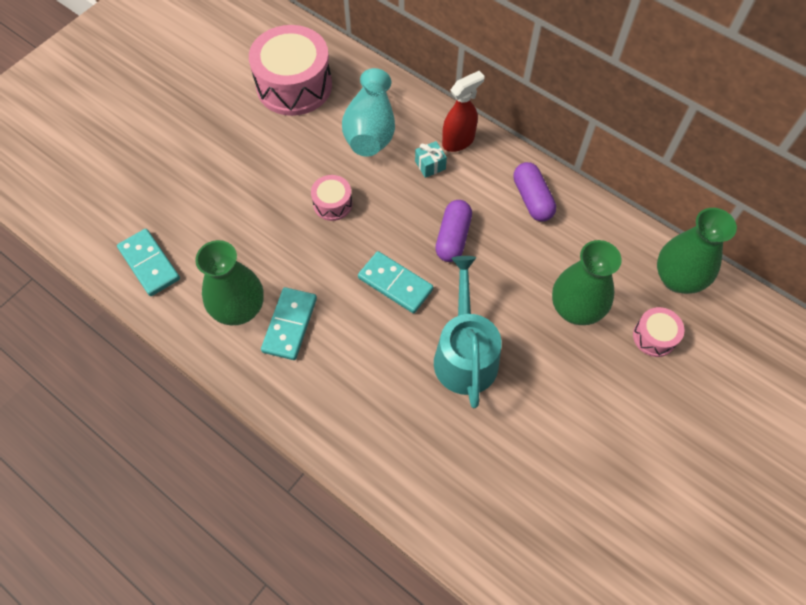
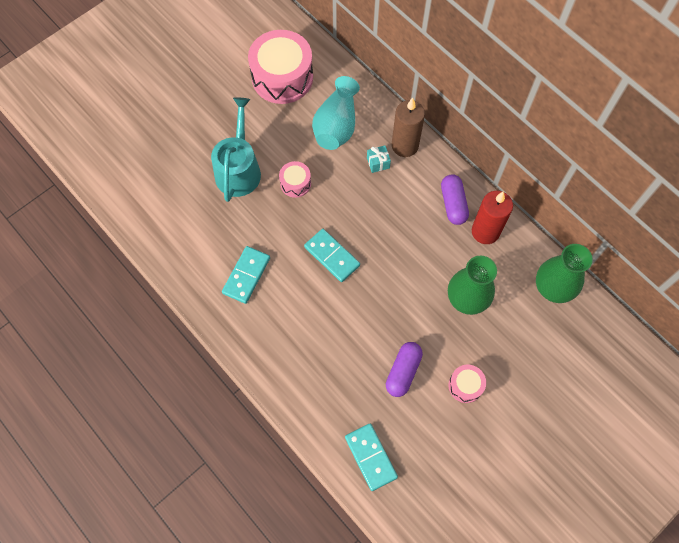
camera: 10 degrees right, 5 degrees up
(149, 264) = (148, 210): turquoise domino -> turquoise domino (370, 457)
(239, 309) = (211, 257): green vase -> none
(453, 237) = (384, 226): purple capsule -> purple capsule (403, 372)
(458, 141) = (405, 145): red spray bottle -> brown candle
(465, 354) = (374, 320): turquoise watering can -> turquoise watering can (239, 169)
(579, 225) = (485, 232): none -> red candle
(654, 337) = (522, 331): pink drum -> pink drum (465, 386)

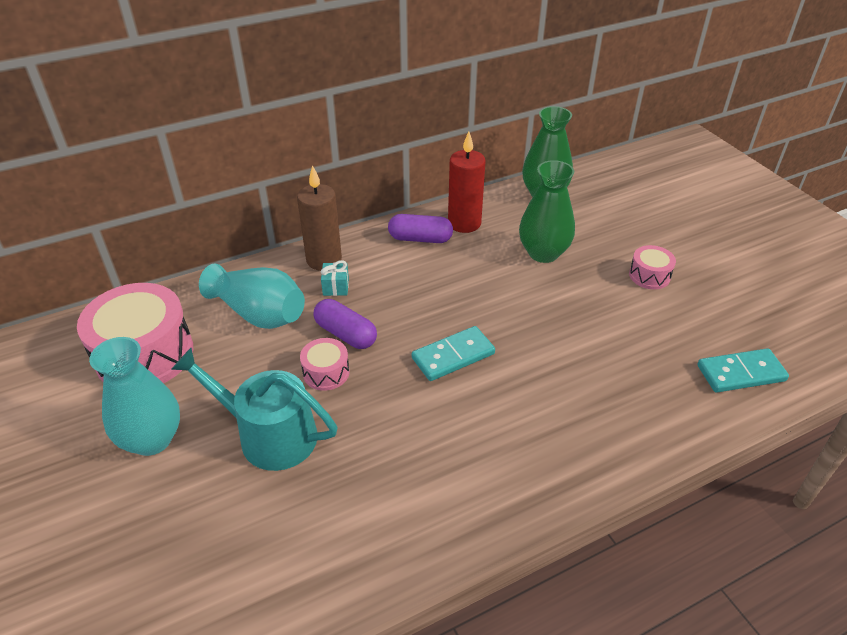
camera: 75 degrees left, 25 degrees down
(221, 111) = (152, 439): none -> turquoise vase
(246, 275) = (454, 458): turquoise domino -> none
(403, 372) = (628, 321): purple capsule -> purple capsule (346, 334)

